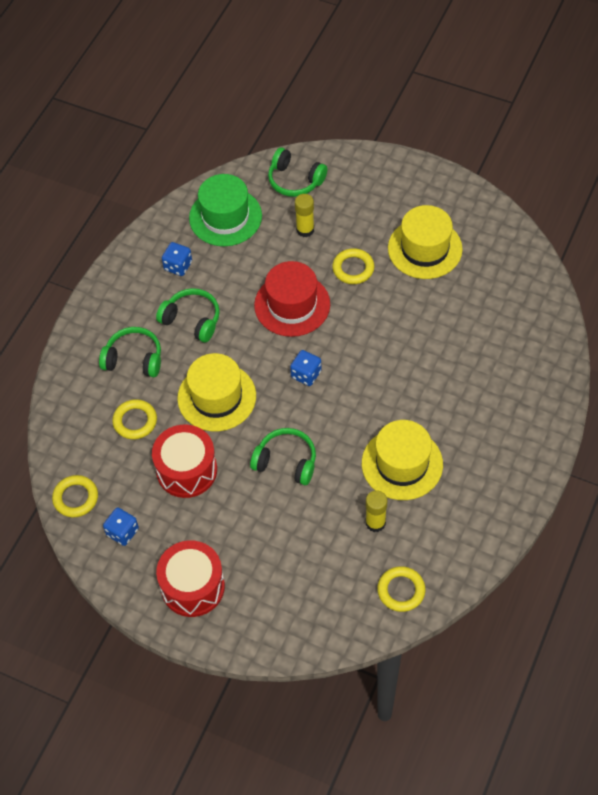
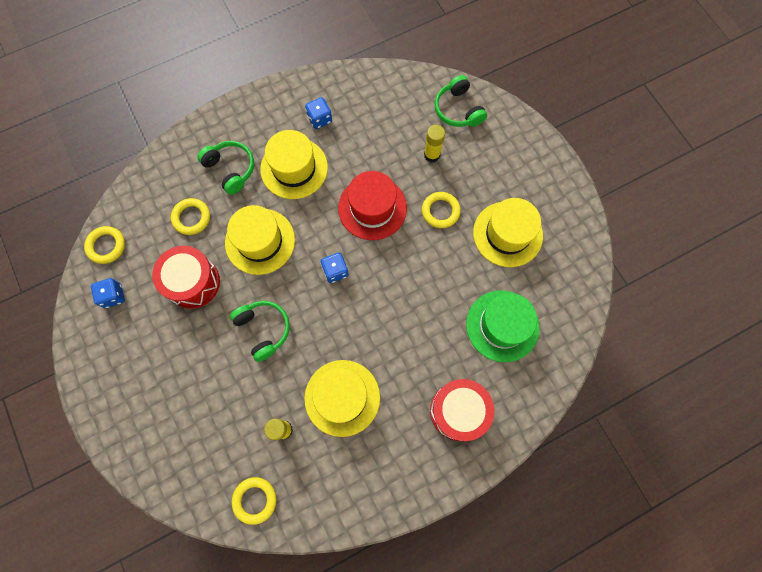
camera: 35 degrees right, 15 degrees up
(192, 320) = (294, 168): green headphones -> yellow hat
(193, 586) = (121, 376): red drum -> red drum (458, 411)
(225, 217) = (384, 104): green hat -> green hat (502, 326)

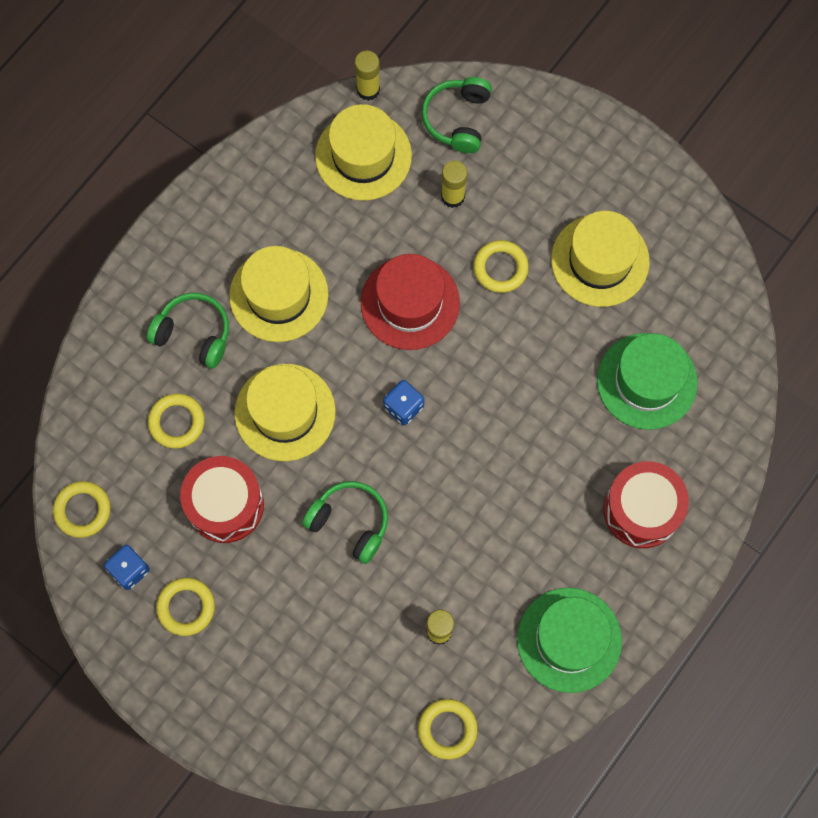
camera: 25 degrees left, 0 degrees up
(134, 336) = (186, 607): none -> yellow ring
(320, 119) = (278, 212): blue dice -> none
(342, 397) = (492, 560): yellow hat -> yellow hat (363, 156)
(366, 477) = (569, 640): none -> green hat
(411, 70) = (368, 90): none -> yellow glue stick
(458, 110) = (457, 119): green headphones -> green headphones turned 60 degrees clockwise

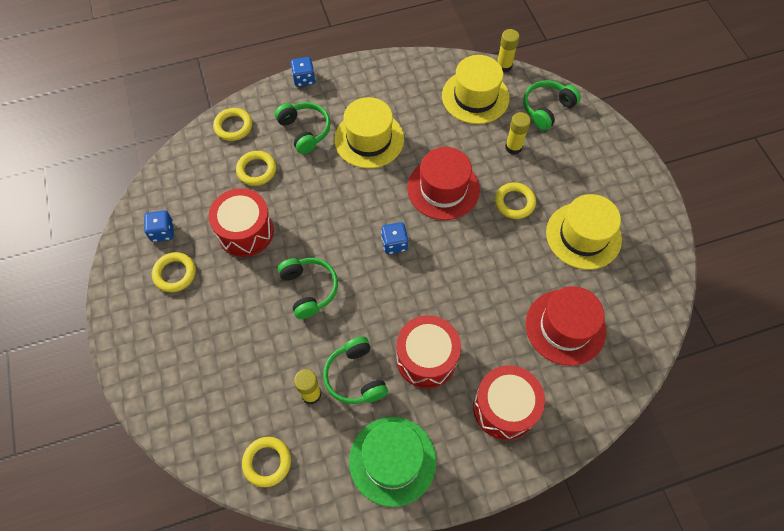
camera: 35 degrees right, 10 degrees down
(82, 510) = (166, 183): yellow ring -> yellow ring (233, 126)
(137, 264) = (304, 79): none -> blue dice
(285, 412) = (321, 203): yellow hat -> none
(470, 582) = (355, 376): none -> green headphones
(529, 512) = (426, 358): none -> red drum
(647, 381) = (565, 327): green hat -> red hat

